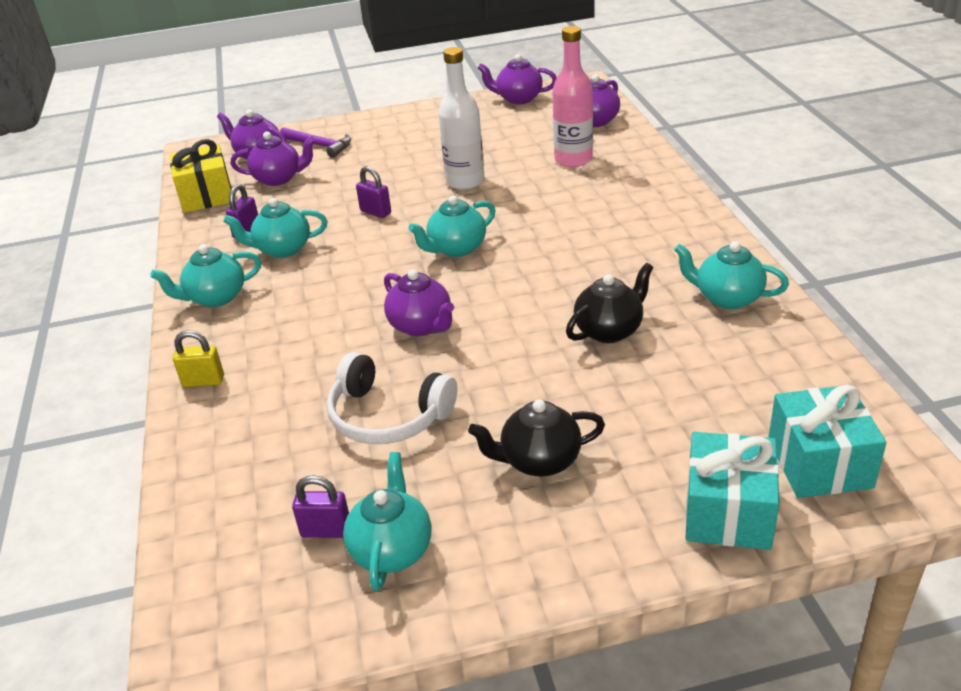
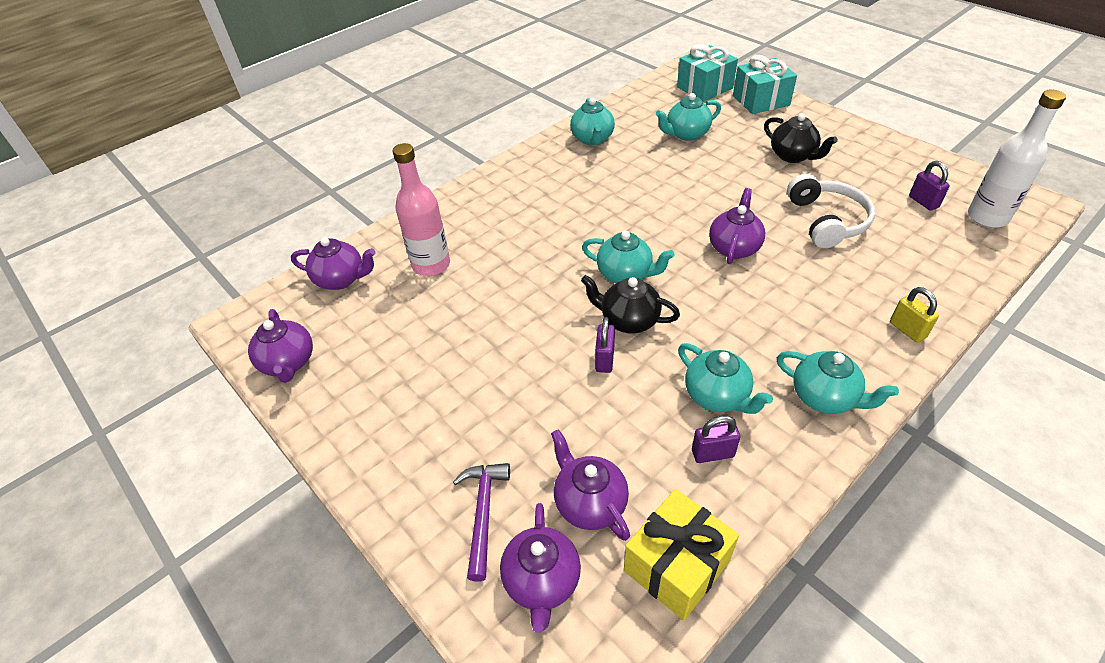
camera: 120 degrees left, 10 degrees up
(392, 549) = (902, 176): turquoise teapot -> turquoise teapot (686, 134)
(465, 181) = (509, 320): white bottle -> white bottle (987, 217)
(609, 330) = (663, 169): black teapot -> black teapot (628, 320)

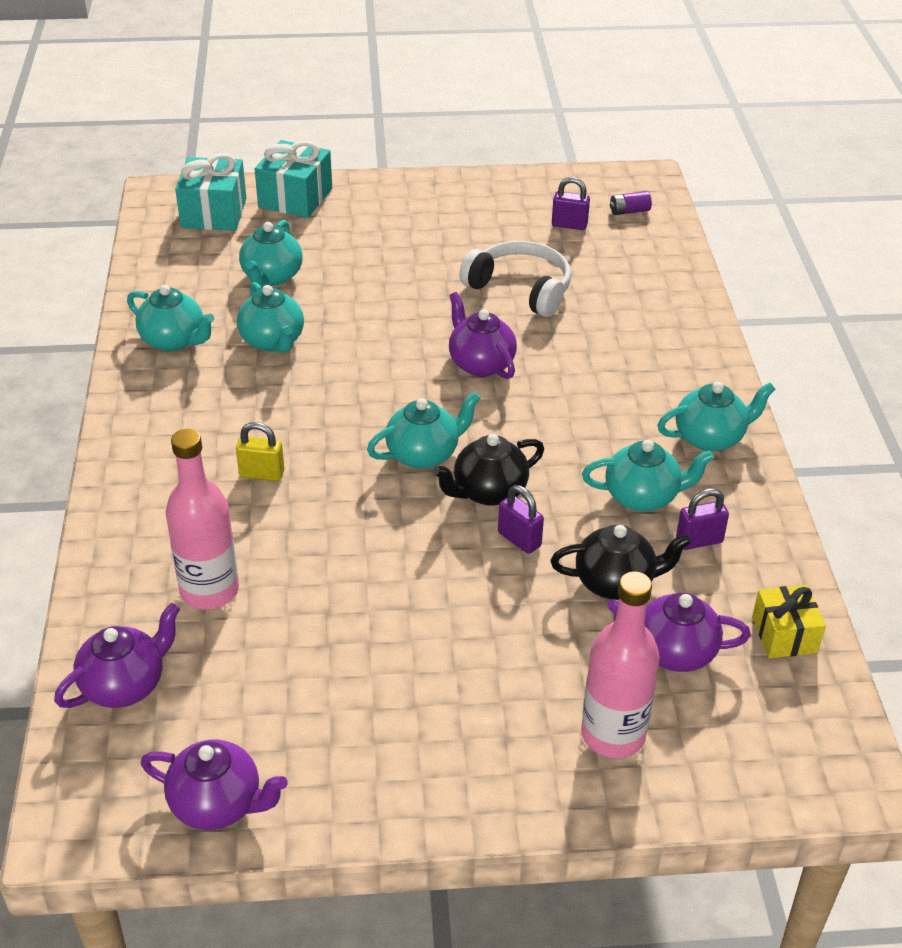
camera: 55 degrees left, 5 degrees down
(483, 513) = (613, 734): purple hammer -> pink bottle
(542, 581) = (723, 732): purple teapot -> none
(638, 166) = (273, 341): none -> turquoise teapot
(676, 565) = (784, 635): yellow gift -> yellow gift, size x0.66
(712, 453) = (699, 541): purple padlock -> purple padlock turned 45 degrees clockwise
(793, 156) = (408, 242): black teapot -> black teapot (615, 582)
(907, 330) = (694, 344): yellow padlock -> yellow padlock (262, 474)
(987, 217) = (629, 211): white bottle -> purple battery

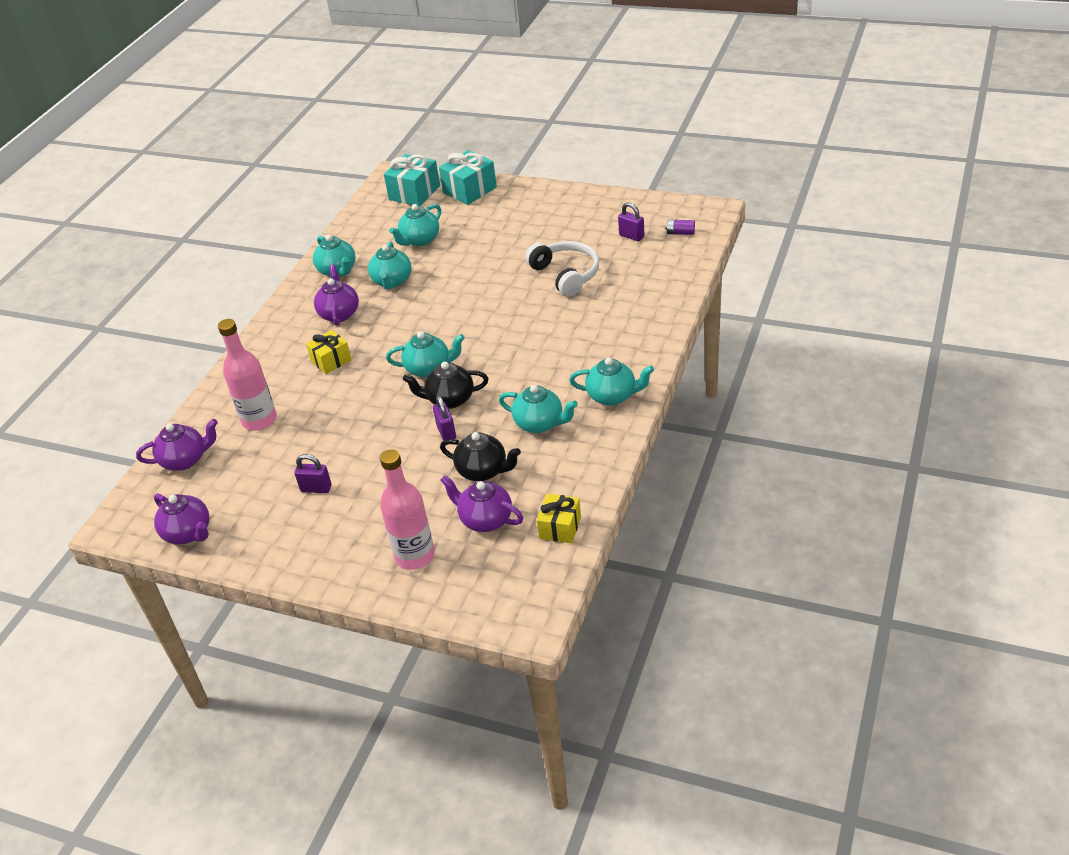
camera: 30 degrees right, 0 degrees up
(262, 474) = (331, 360): yellow padlock -> yellow gift
(480, 364) = (504, 319): purple teapot -> purple teapot (339, 314)
(699, 541) = (553, 458): purple padlock -> purple padlock (316, 488)

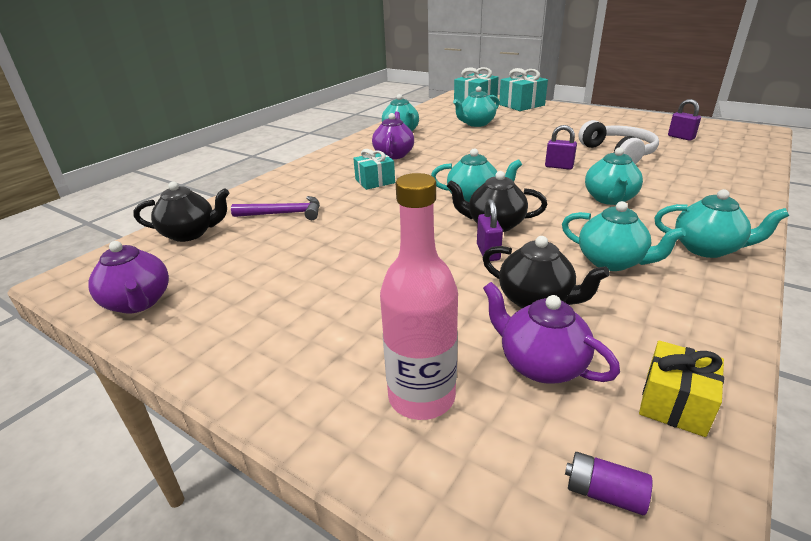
camera: 10 degrees right, 10 degrees down
(185, 460) = (190, 234): purple teapot -> black teapot
(259, 420) = (284, 213): pink bottle -> purple hammer
(316, 488) = (313, 282): purple padlock -> purple padlock (559, 166)
(331, 360) = (375, 181): yellow gift -> turquoise gift
(392, 281) = (447, 142): turquoise teapot -> turquoise teapot (609, 199)
(680, 233) = (733, 139): purple battery -> purple battery (604, 493)

